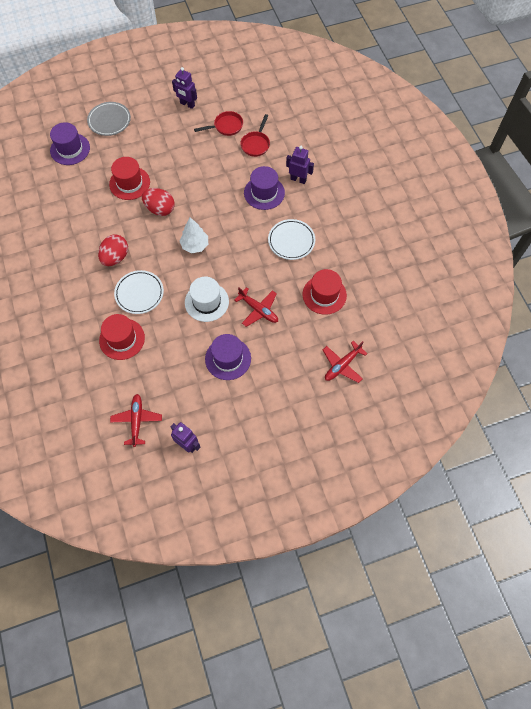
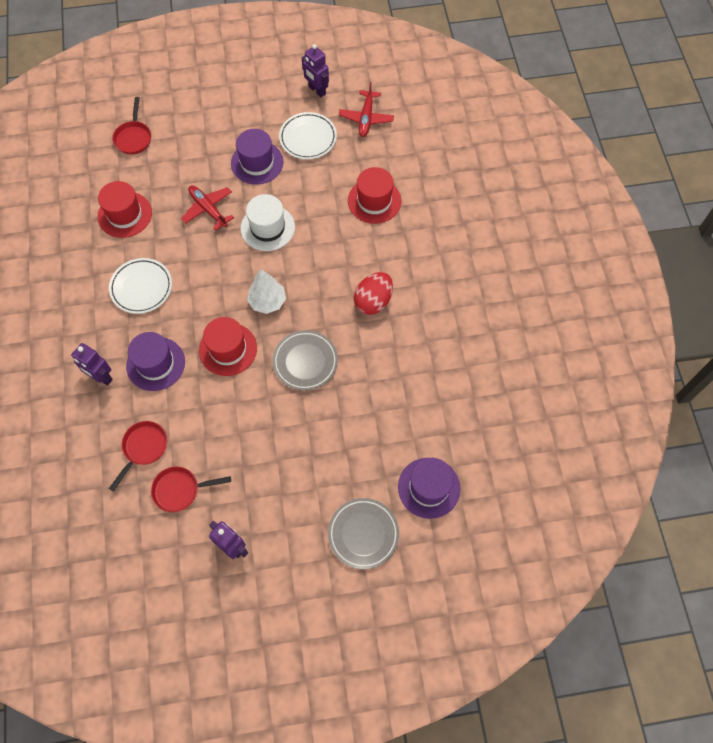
camera: 170 degrees left, 0 degrees up
(129, 183) = (343, 411): red hat -> red hat (228, 349)
(139, 293) = (347, 250): white plate -> white plate (308, 138)
(160, 209) = (305, 362): red egg -> grey plate
(342, 365) = (134, 138): red plane -> red pan

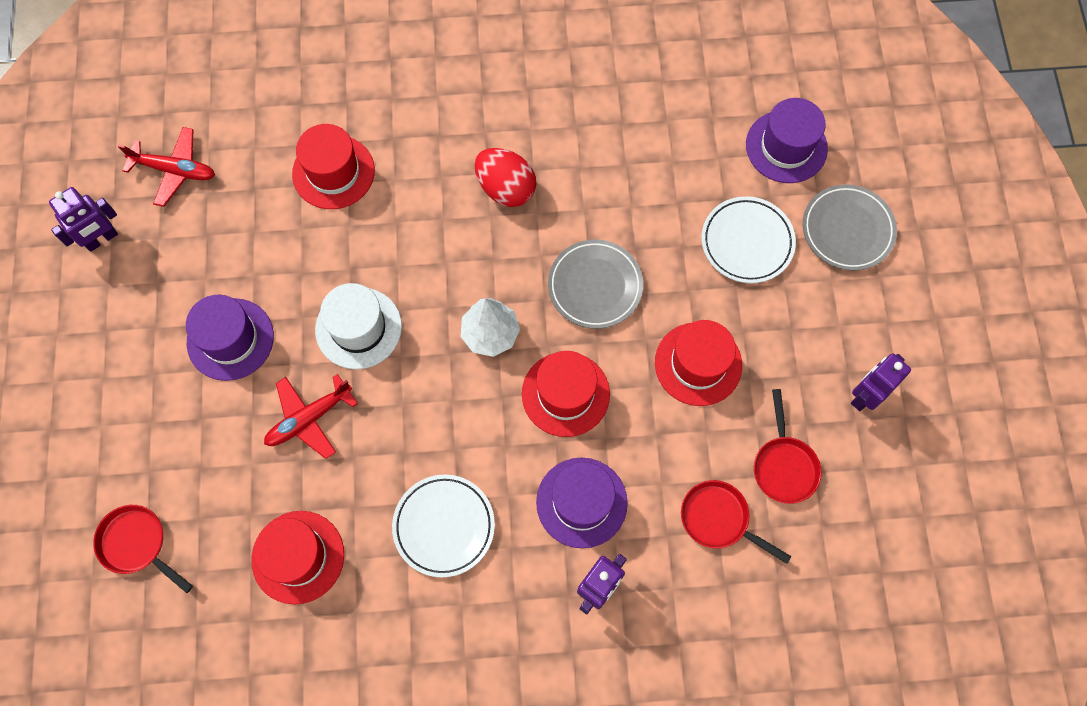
camera: 85 degrees left, 5 degrees up
(134, 138) = (137, 544): red pan -> red pan turned 150 degrees counterclockwise
(252, 431) = (698, 364): none -> red hat
(308, 138) = (197, 258): white plate -> white plate (747, 242)

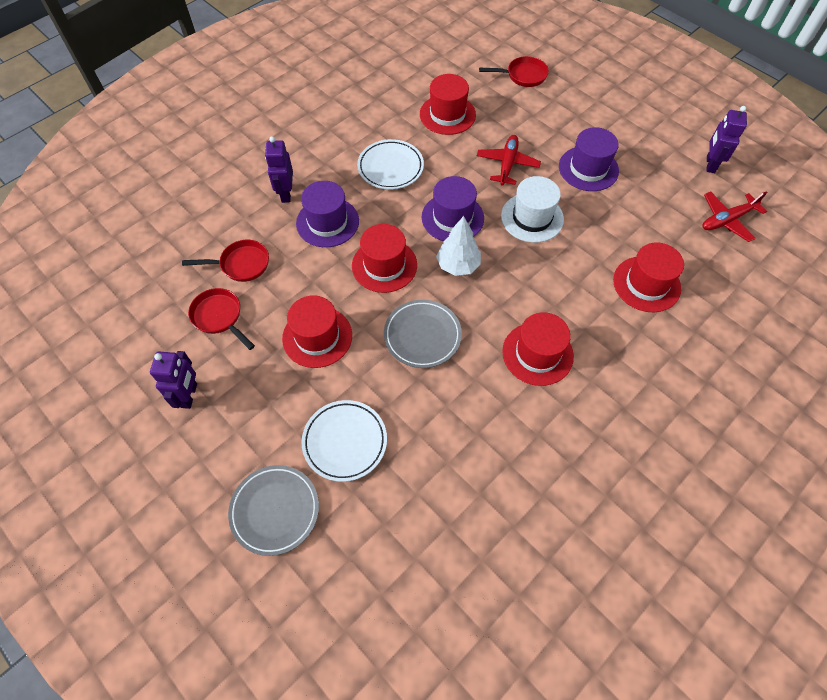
camera: 140 degrees right, 10 degrees down
(506, 188) = (537, 353): red egg -> red hat
(786, 146) = (371, 546): purple hat -> purple hat (452, 218)

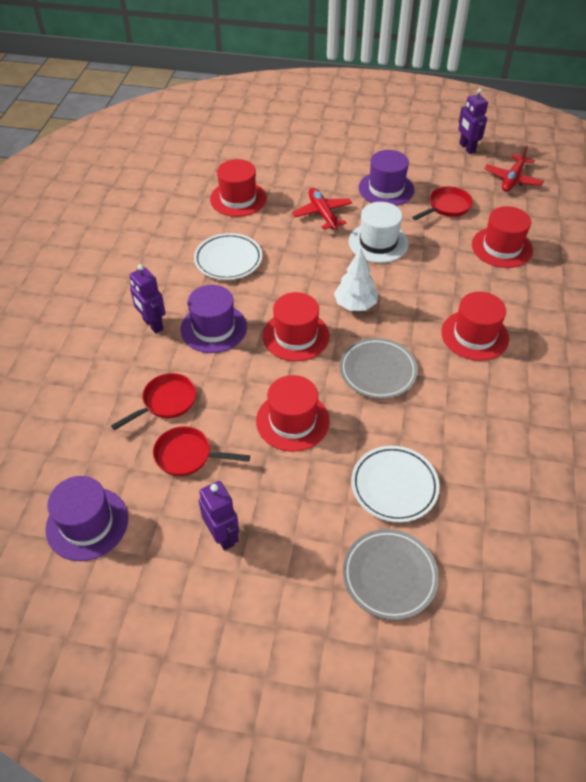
camera: 35 degrees left, 10 degrees down
(452, 218) = (317, 272): purple hat -> purple hat (87, 523)
(523, 75) = (272, 144): red pan -> red pan (446, 207)

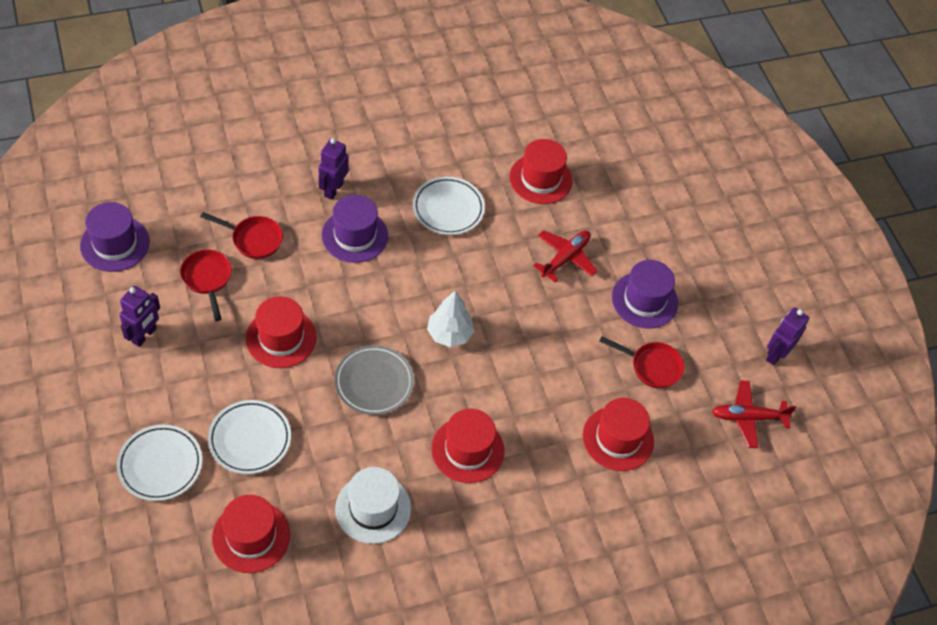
camera: 55 degrees right, 5 degrees up
(296, 336) = (381, 301): red hat -> red hat (251, 536)
(378, 242) = (552, 322): white hat -> white hat (373, 508)
(389, 575) = (160, 465): grey plate -> white plate

